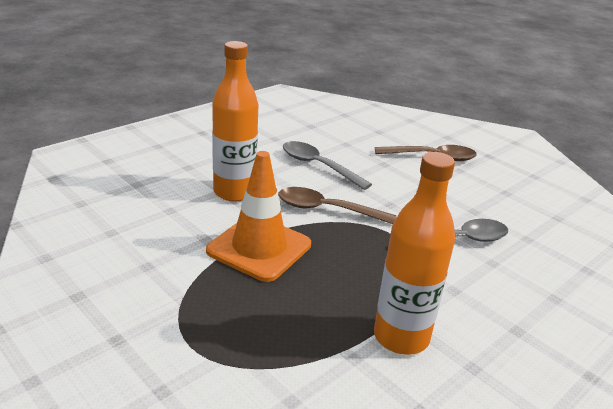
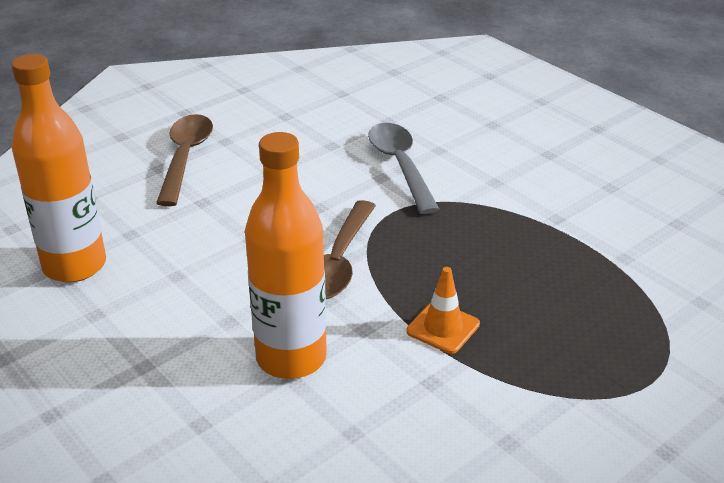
camera: 85 degrees left, 5 degrees up
(259, 248) = (443, 328): orange traffic cone -> orange traffic cone, size x0.50
(318, 166) = (206, 266): grey spoon -> none
(401, 337) = (583, 224): orange bottle -> orange bottle (74, 266)

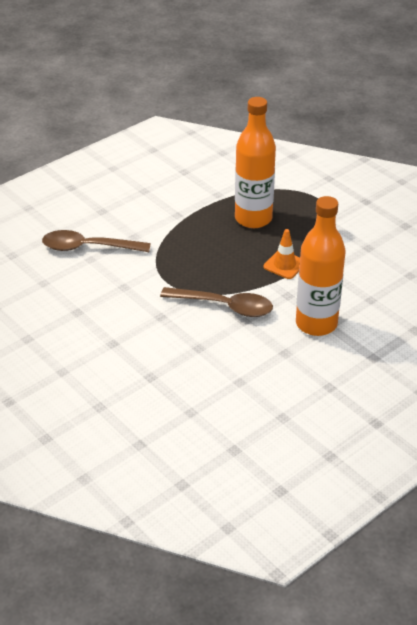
camera: 90 degrees left, 5 degrees up
(74, 266) = (230, 436): orange bottle -> orange bottle (253, 218)
(185, 157) = (86, 392): brown spoon -> brown spoon (88, 247)
(400, 166) = (110, 277): grey spoon -> none

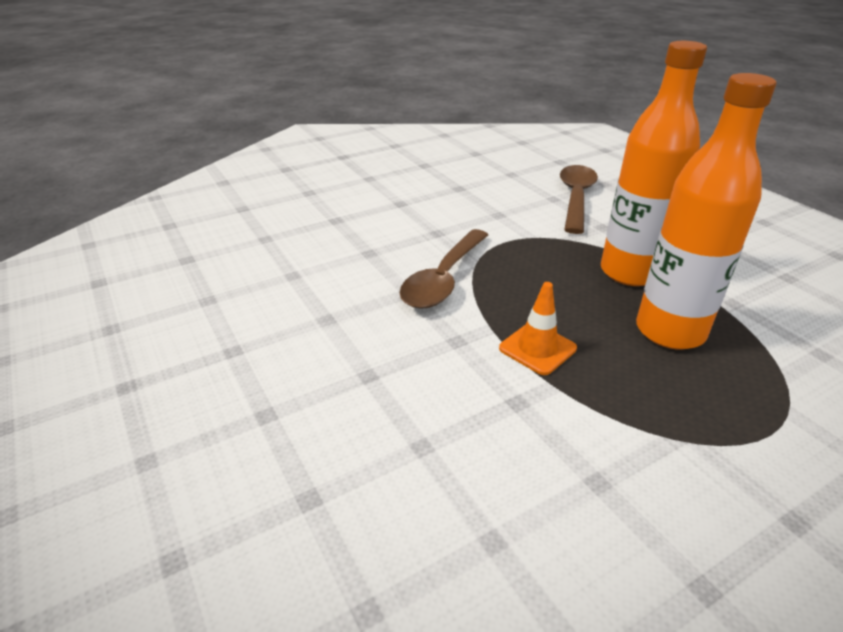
camera: 100 degrees right, 5 degrees down
(316, 324) = (377, 360): orange bottle -> orange bottle (629, 272)

